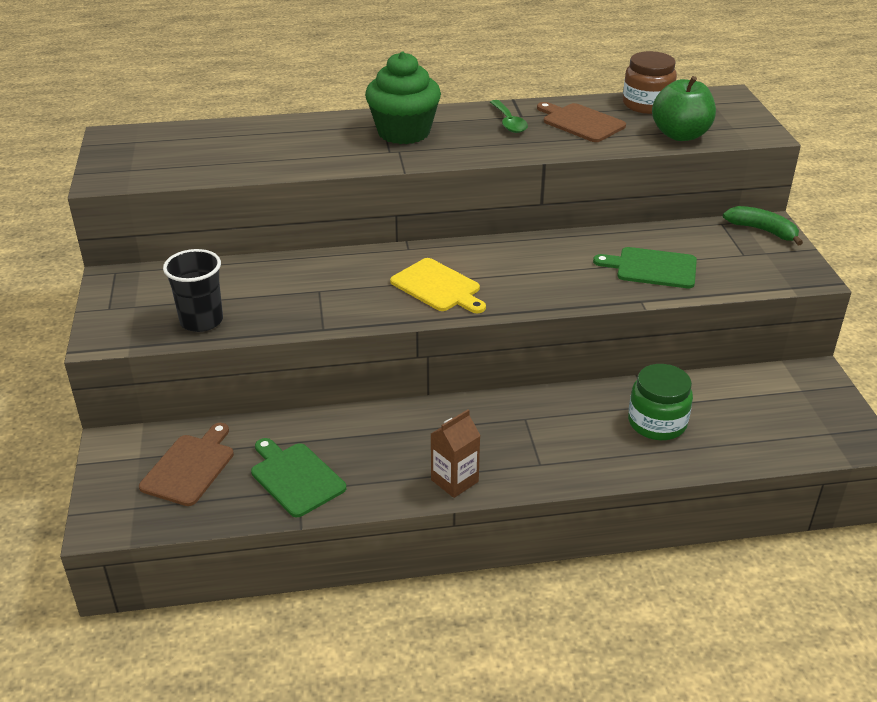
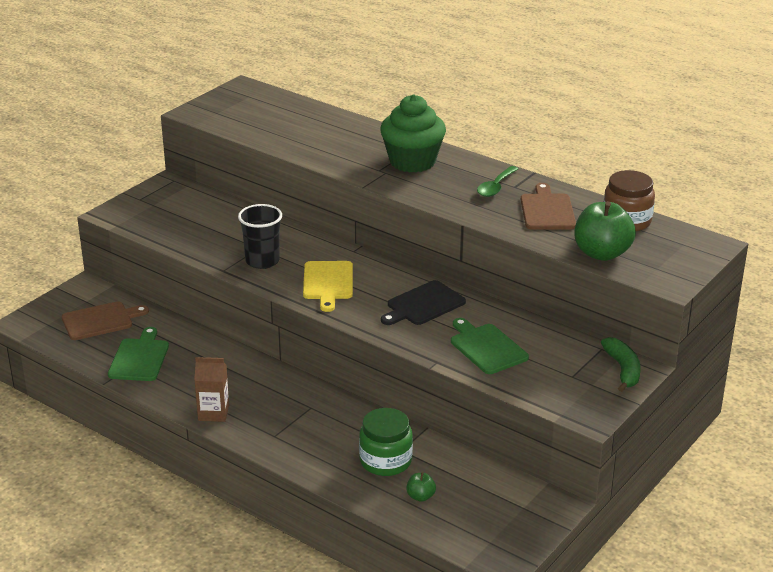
camera: 45 degrees right, 5 degrees down
(201, 321) = (171, 231): black cup -> black cup (262, 261)
(545, 261) = (423, 304): none -> black cutting board
(729, 433) = (420, 496): none -> green apple

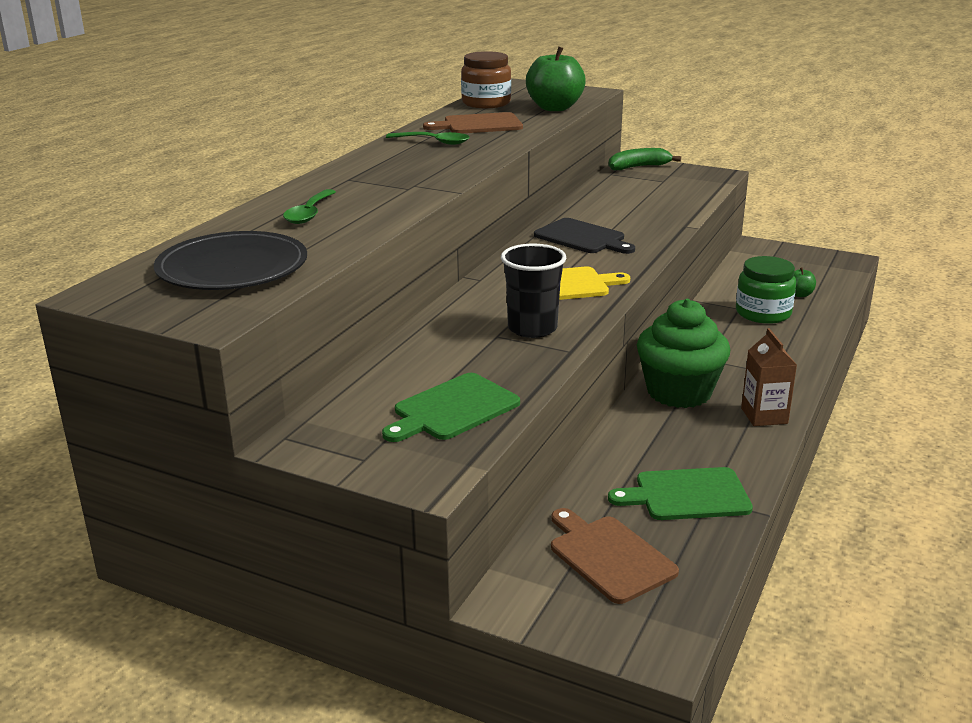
camera: 100 degrees left, 5 degrees down
(259, 116) = (232, 268): none -> black plate
(340, 137) = (309, 214): none -> green spoon
(412, 162) = (380, 175): green cupcake -> green cupcake (679, 392)
(486, 347) = (643, 209): green cutting board -> green cutting board (453, 409)

